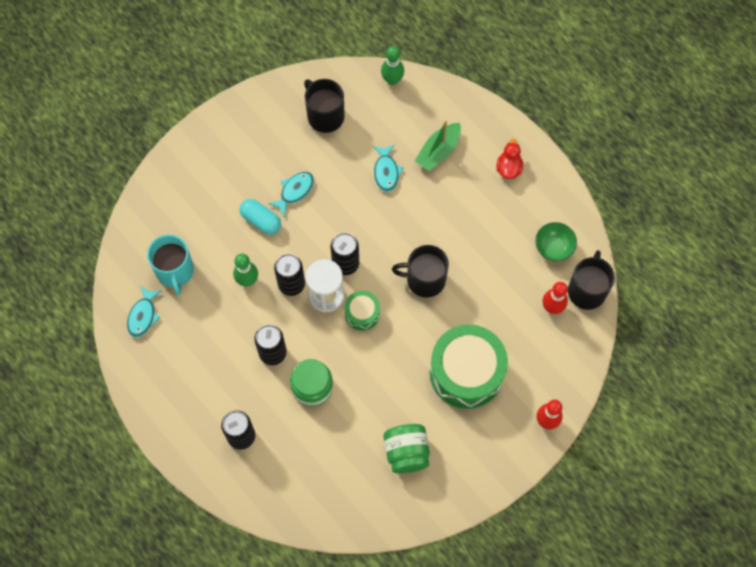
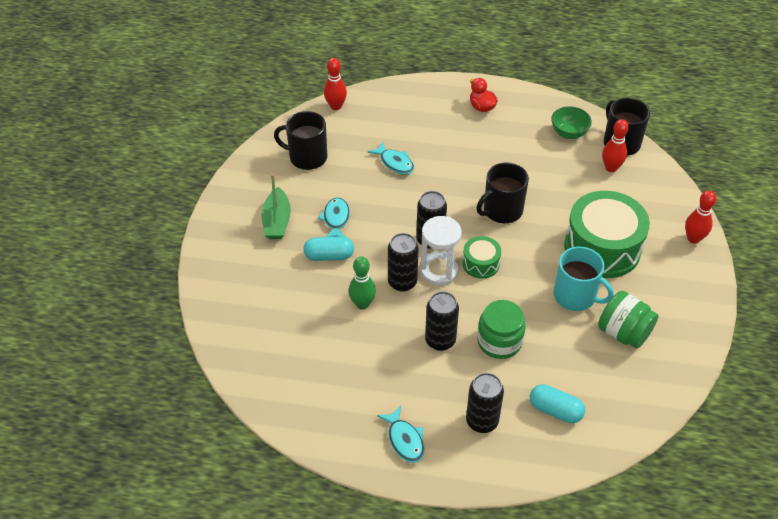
camera: 40 degrees left, 20 degrees down
(143, 315) = (296, 393): turquoise fish -> turquoise fish (404, 440)
(175, 271) = (291, 340): turquoise mug -> turquoise mug (575, 296)
(297, 469) = (555, 410): none -> turquoise capsule
(392, 80) = (336, 106): green bowling pin -> red bowling pin
(438, 151) = (419, 127): green boat -> green boat (277, 221)

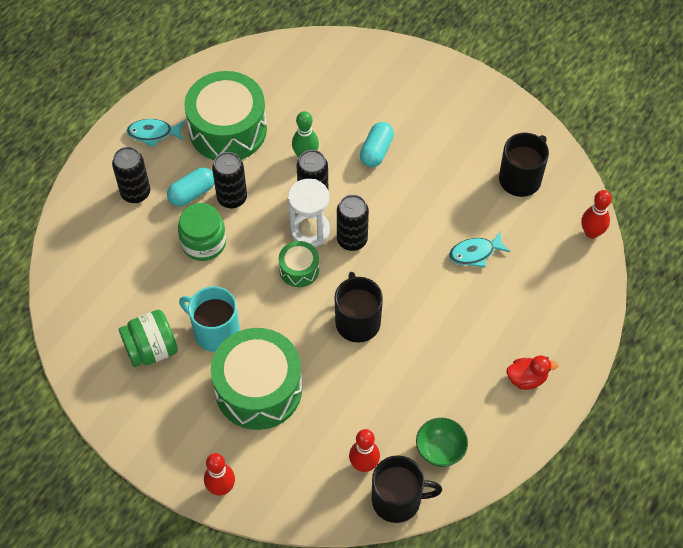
camera: 115 degrees right, 10 degrees up
(277, 221) = (442, 125): green boat -> none
(336, 219) = (420, 173): turquoise fish -> none
(365, 377) = (228, 129): none -> green drum
(555, 410) = (111, 251): turquoise capsule -> turquoise capsule (192, 193)
(575, 296) = (215, 331): turquoise mug -> turquoise mug turned 60 degrees clockwise

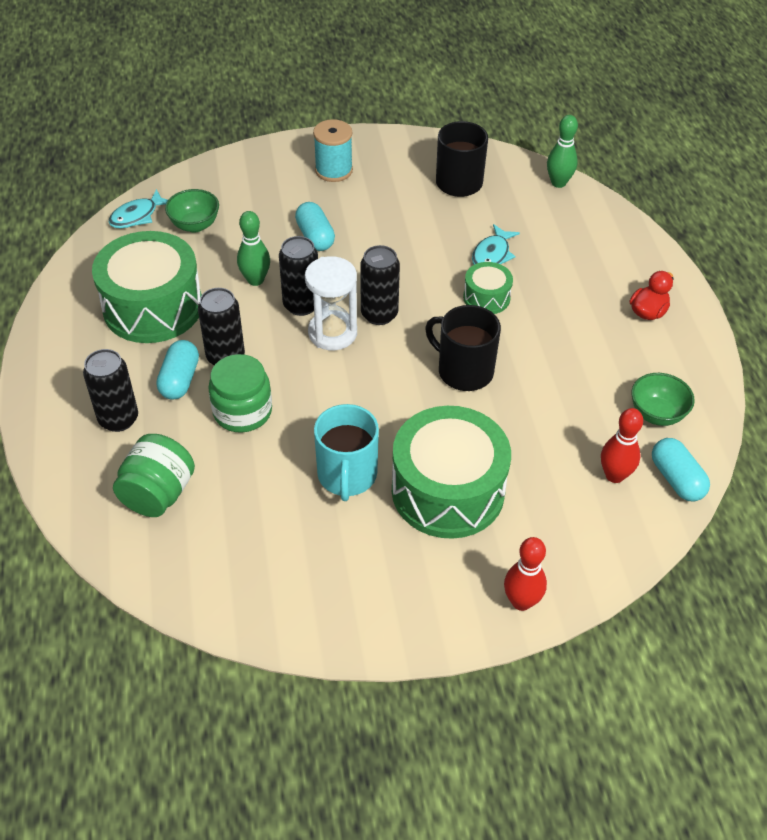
camera: 45 degrees left, 10 degrees down
(151, 349) = (302, 539): green jar -> green jar (158, 494)
(153, 133) = (77, 358): turquoise fish -> turquoise fish (137, 216)
(215, 331) = (347, 475): turquoise mug -> turquoise mug turned 75 degrees counterclockwise
(299, 269) = (361, 369): green drum -> green drum (486, 297)
(312, 86) = (195, 225): none -> green bowl
(398, 500) = (676, 479): black mug -> turquoise capsule
(446, 106) = (333, 170): none -> turquoise spool
(591, 232) = (558, 183): red bowling pin -> green bowling pin

